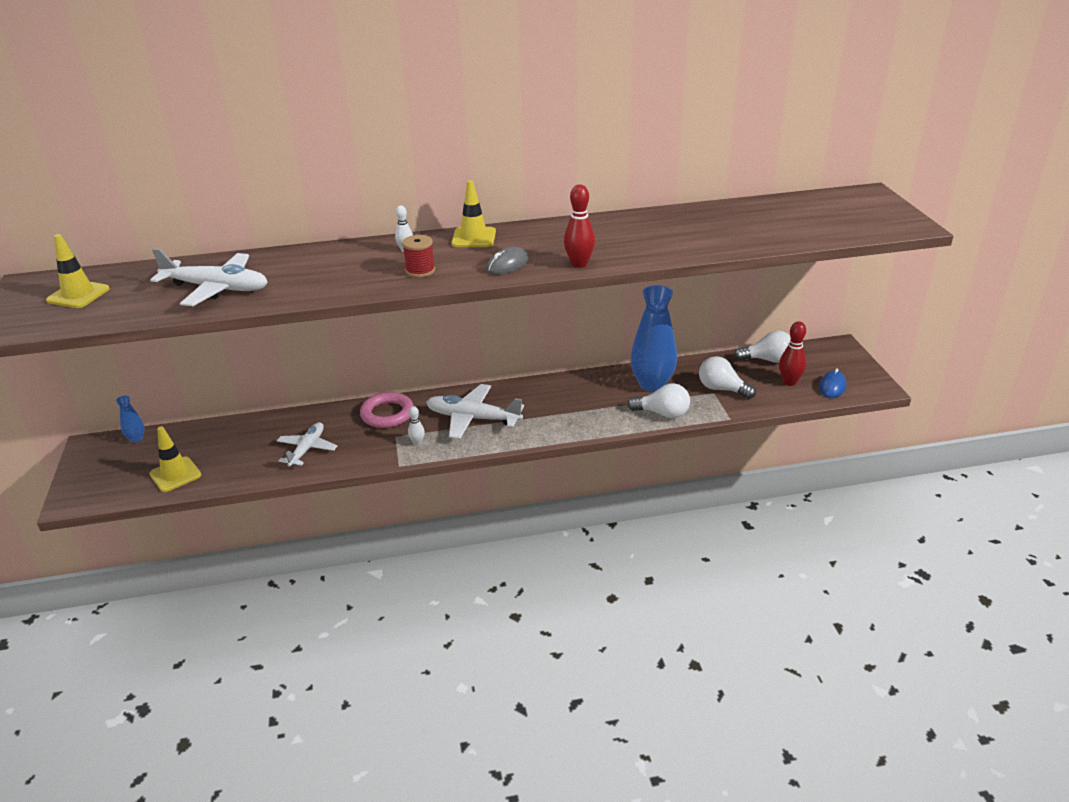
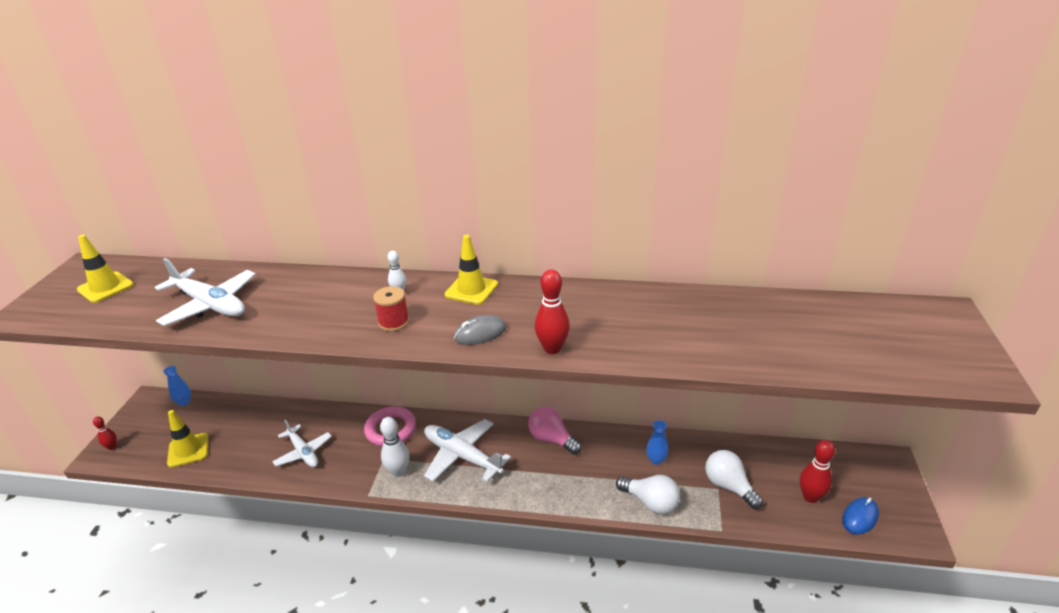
camera: 20 degrees right, 0 degrees up
(80, 491) = (112, 447): none -> red bowling pin
(307, 449) = (303, 452): white plane -> white plane turned 105 degrees clockwise
(417, 443) = (398, 472): white bowling pin -> white bowling pin, size x1.69
(550, 389) = (551, 439): none -> pink light bulb
(652, 384) = (656, 460): blue vase -> blue vase, size x0.44
(767, 360) = (796, 459): white light bulb -> none

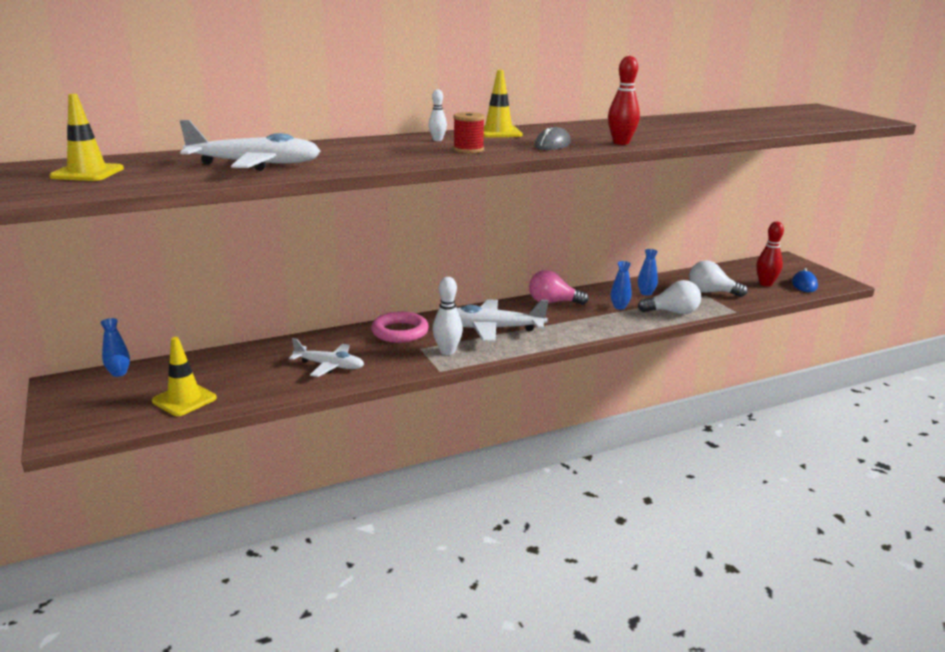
camera: 35 degrees left, 10 degrees down
(112, 447) = (68, 425): red bowling pin -> none
(606, 471) = (619, 307): none -> blue vase

